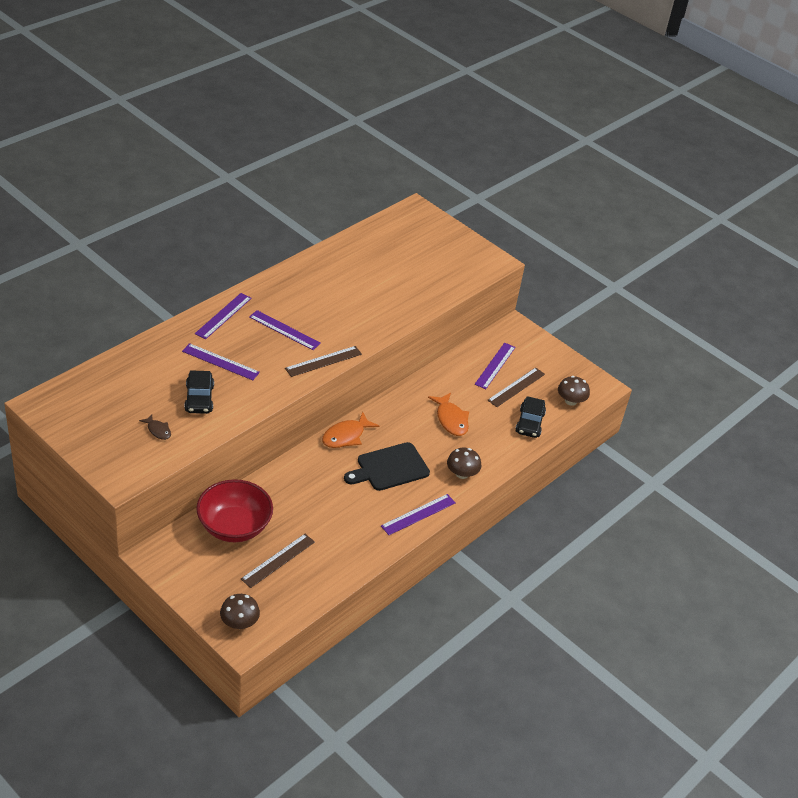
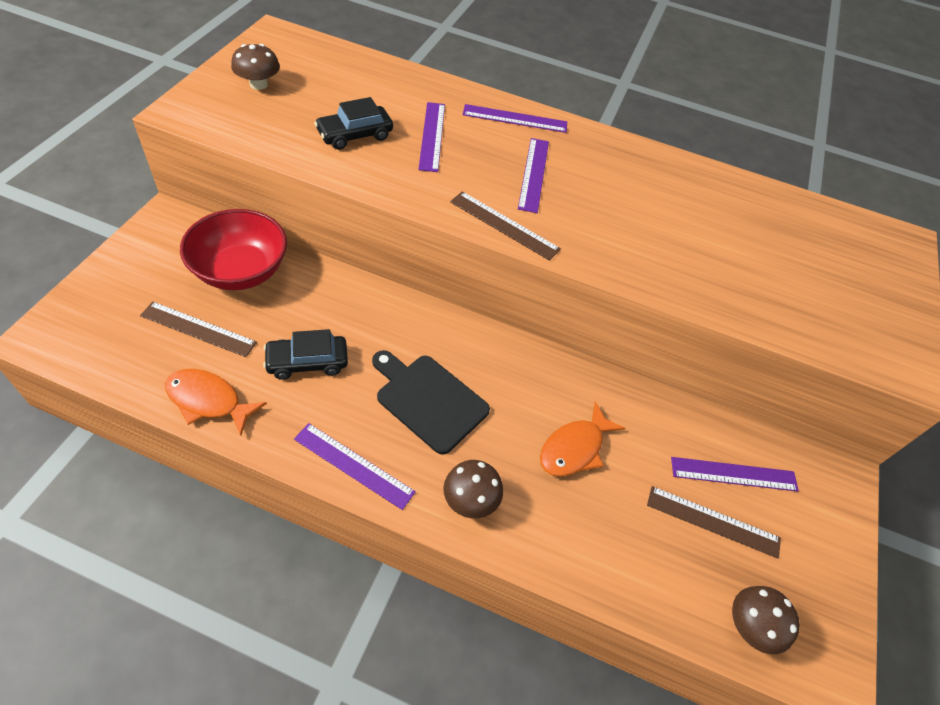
camera: 65 degrees right, 10 degrees up
(158, 430) = (279, 117): brown fish -> none
(239, 622) = (76, 322): brown mushroom -> brown mushroom (258, 84)
(346, 436) = (459, 332): orange fish -> orange fish (208, 401)
(529, 423) = (648, 570): black car -> black car (307, 362)

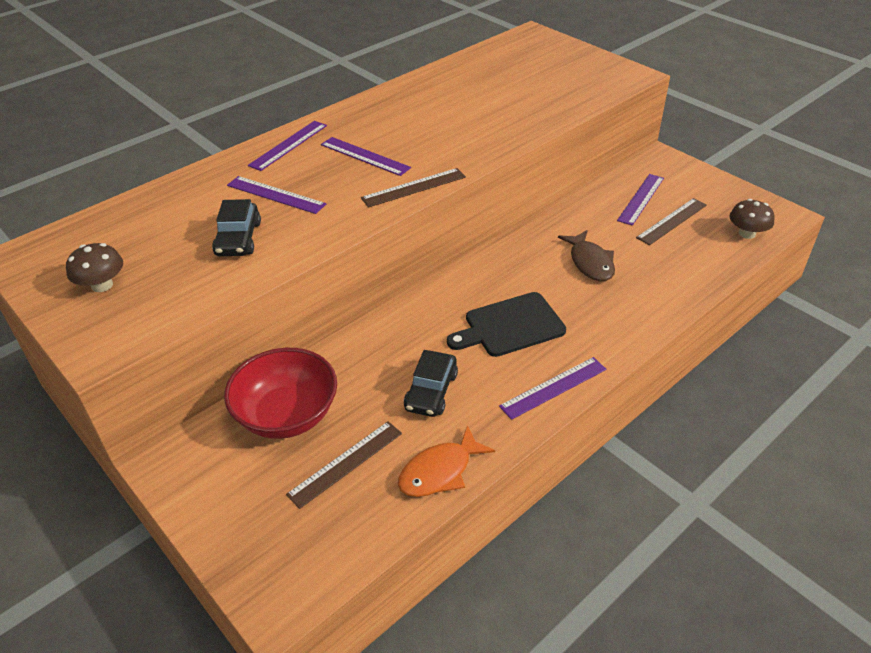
camera: 55 degrees left, 10 degrees down
(470, 499) = (611, 329): brown mushroom -> none
(574, 448) = (590, 262): orange fish -> brown fish

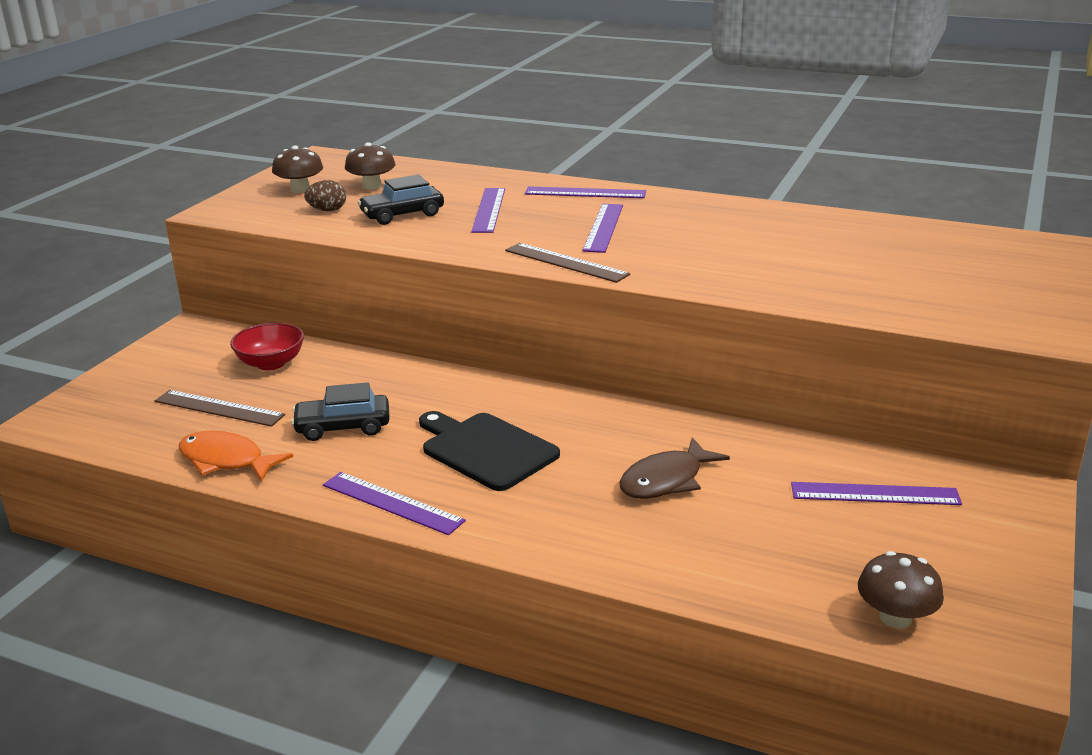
camera: 65 degrees right, 15 degrees down
(147, 241) = (372, 186): none -> brown mushroom
(180, 278) = (327, 210): none -> brown egg
(287, 415) = (271, 363): red bowl -> red bowl, size x0.62
(672, 221) = (845, 533): brown ruler -> none

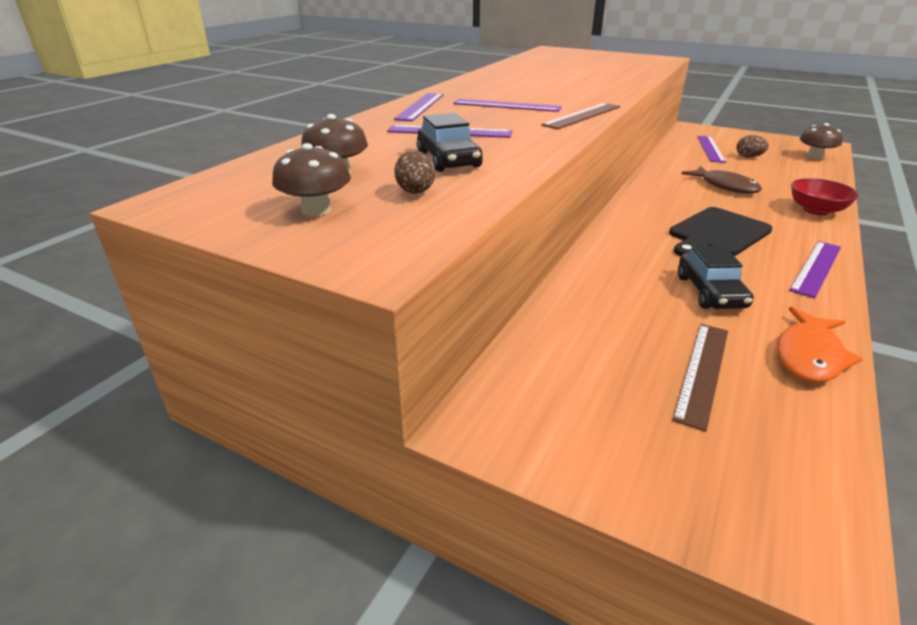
camera: 85 degrees left, 5 degrees up
(271, 363) = (583, 342): red bowl -> red bowl (816, 210)
(843, 530) = (748, 157): none -> brown egg

